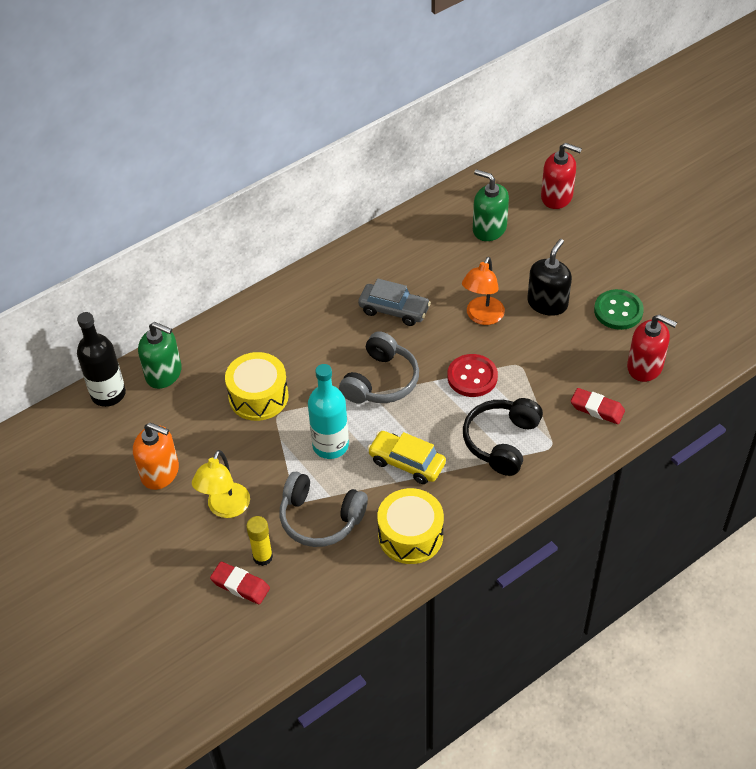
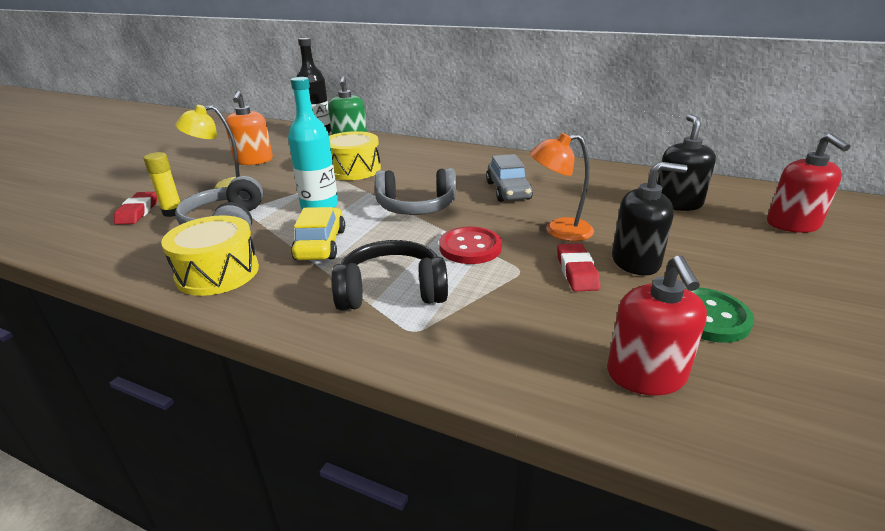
camera: 60 degrees right, 20 degrees down
(489, 229) = (677, 203): green soap dispenser -> black soap dispenser
(597, 409) = (514, 351): red eraser -> red eraser (576, 272)

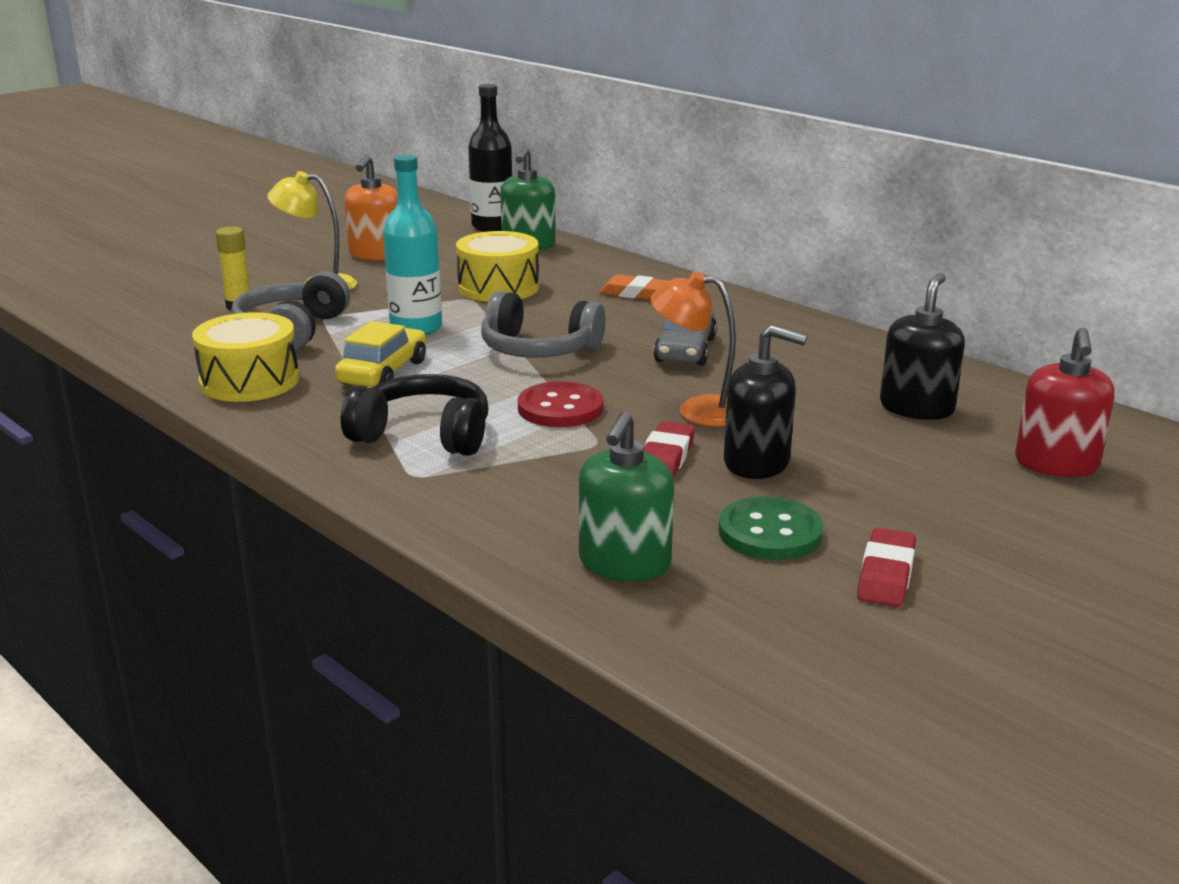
camera: 20 degrees right, 5 degrees down
(138, 212) = (200, 299): red eraser -> red eraser (886, 575)
(442, 160) = (635, 293): none -> orange eraser
(646, 375) = (624, 563): red soap dispenser -> green soap dispenser

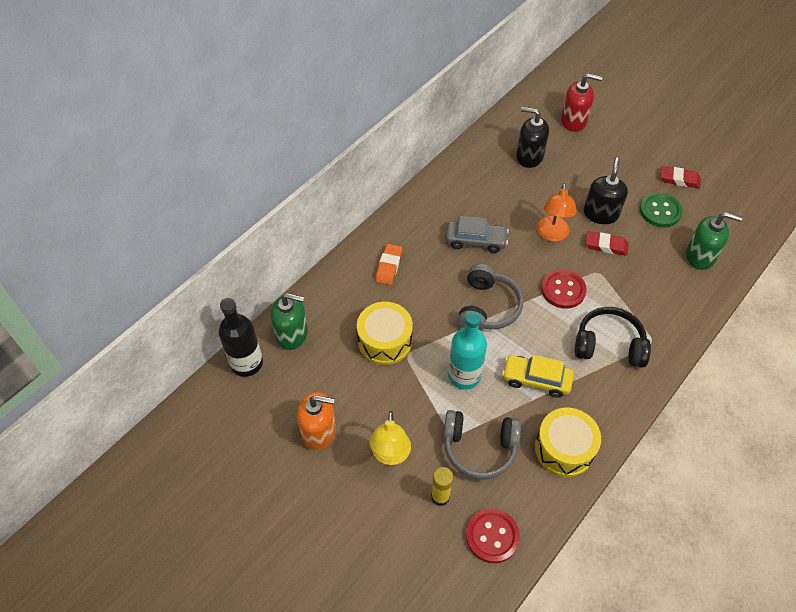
camera: 95 degrees left, 30 degrees up
(159, 329) = (492, 536): none -> red button
(424, 435) = (609, 344): black headphones -> black headphones turned 90 degrees clockwise

